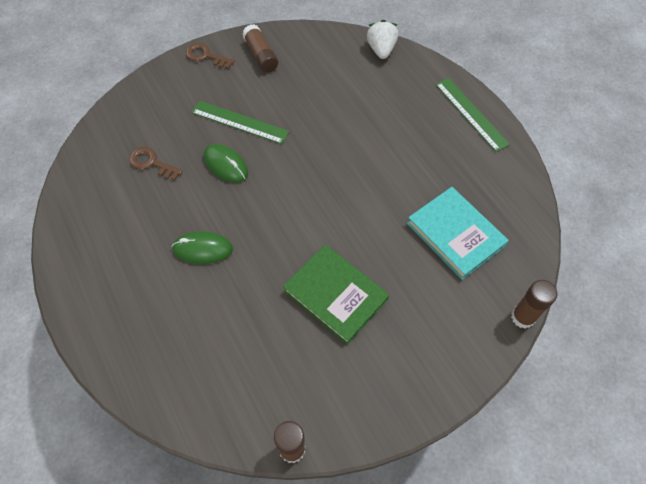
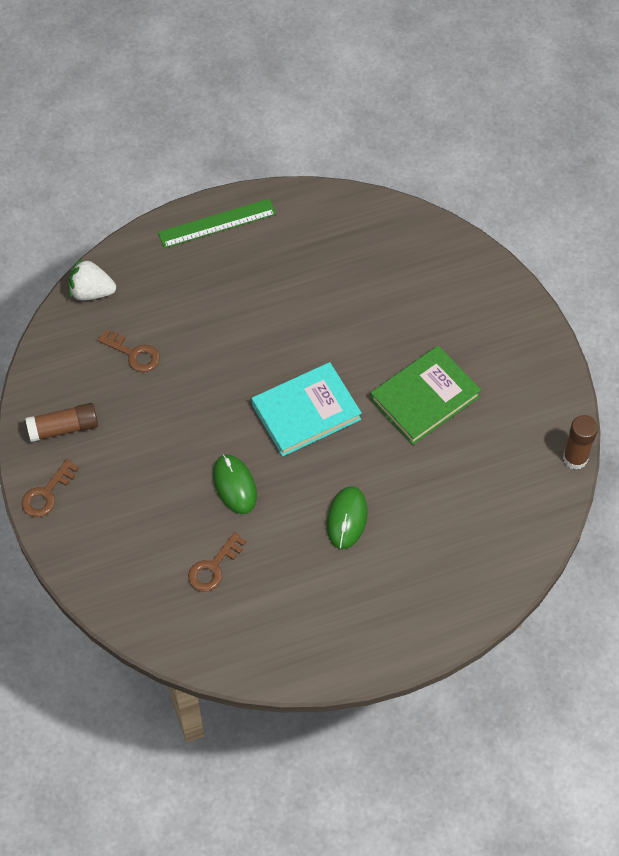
camera: 80 degrees left, 0 degrees up
(226, 165) = (234, 485): green mouse -> green mouse turned 75 degrees counterclockwise
(240, 122) = (171, 464): green ruler -> none
(333, 83) = (133, 354): none -> brown key
(455, 234) = (373, 277): turquoise book -> turquoise book (306, 412)
(523, 317) = (473, 244): brown glue stick -> none

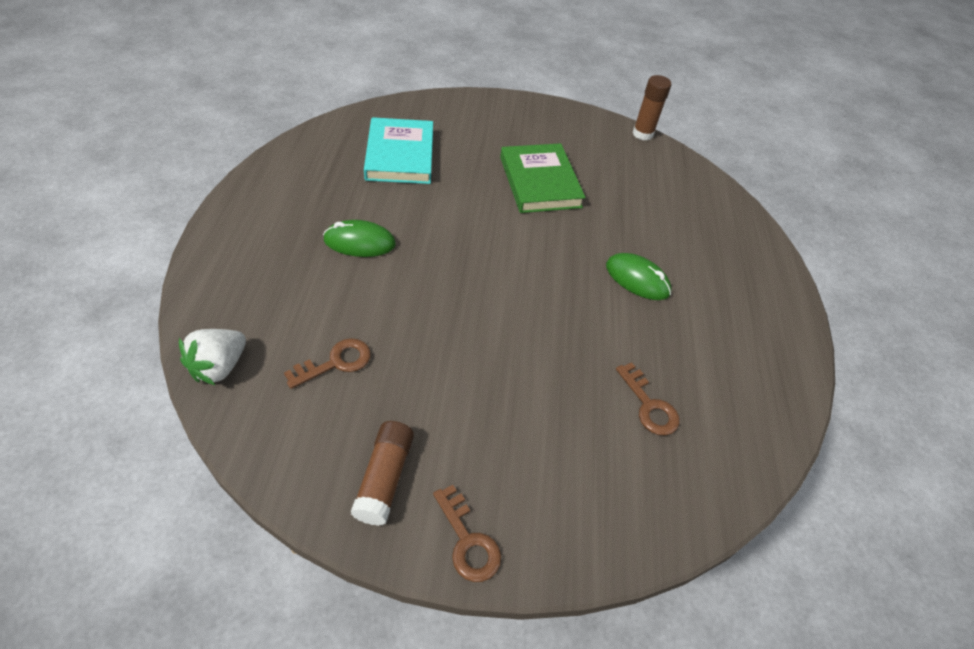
camera: 70 degrees left, 10 degrees down
(217, 223) = (239, 228): green ruler -> none
(234, 485) = (558, 345): green mouse -> green mouse (359, 242)
(306, 412) = (506, 258): turquoise book -> turquoise book (400, 155)

